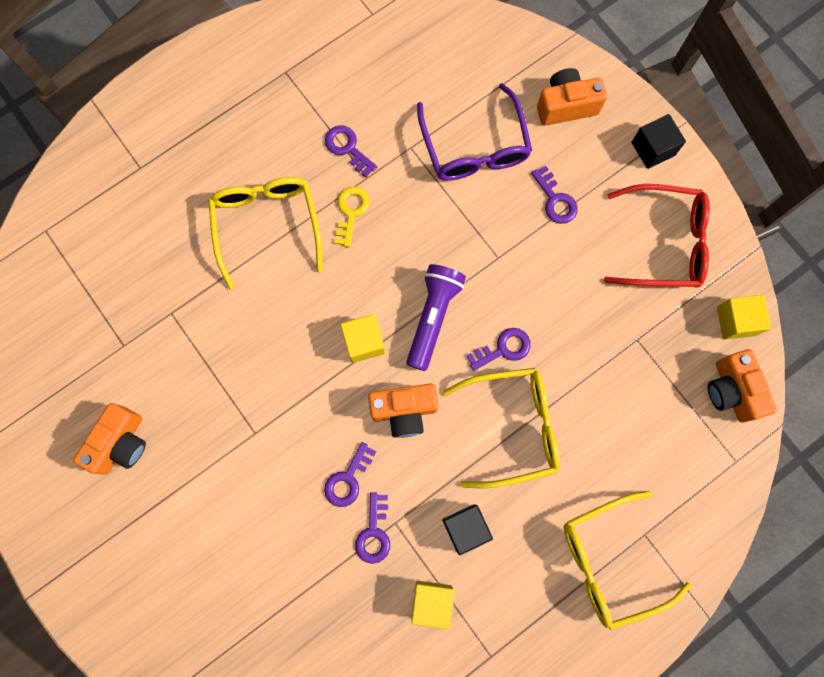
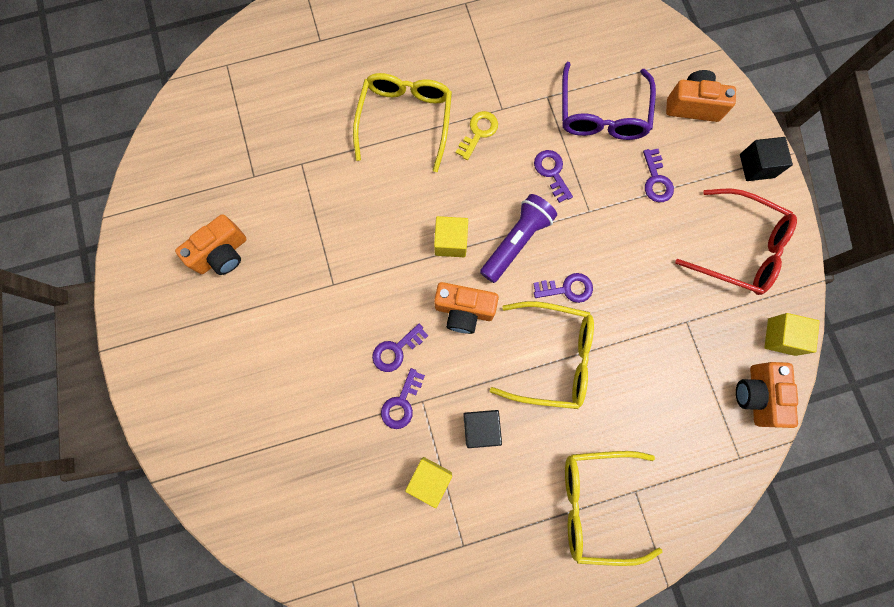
camera: 20 degrees right, 0 degrees up
(347, 148) = (494, 80): purple key -> purple key (552, 172)

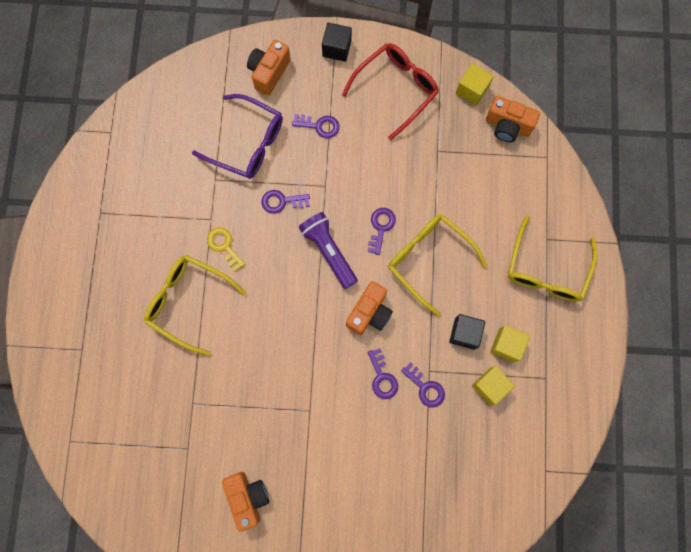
camera: 70 degrees left, 0 degrees up
(451, 242) = (309, 303): yellow cube -> yellow cube (506, 345)
(551, 357) = (429, 260): yellow glasses -> yellow glasses turned 75 degrees counterclockwise

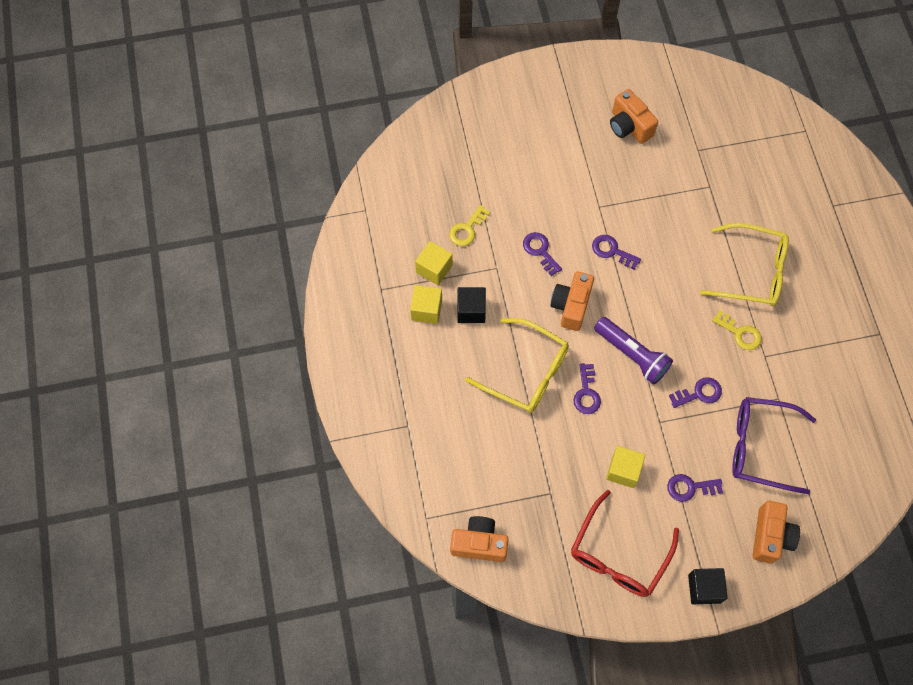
camera: 165 degrees right, 10 degrees down
(425, 388) = (496, 252): purple key -> purple key (612, 251)
(447, 421) = (467, 229): none -> yellow key
(472, 90) = (531, 577): yellow cube -> yellow cube (623, 470)
(546, 269) = (402, 394): yellow glasses -> none

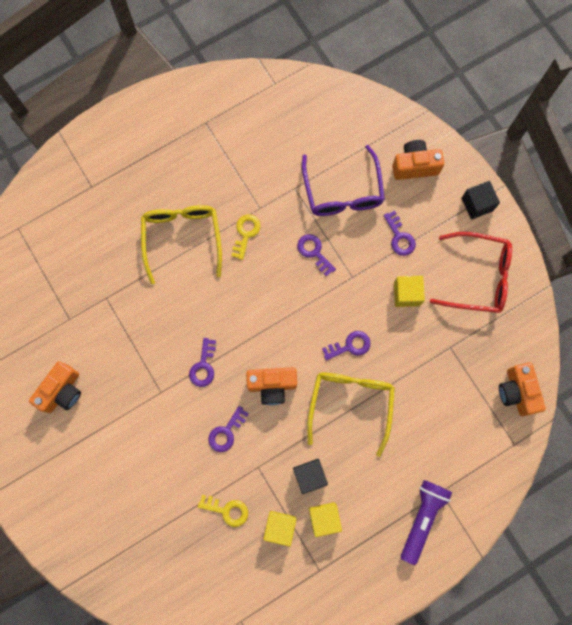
camera: 110 degrees left, 10 degrees up
(632, 355) = (300, 318): purple flashlight -> purple flashlight (422, 518)

